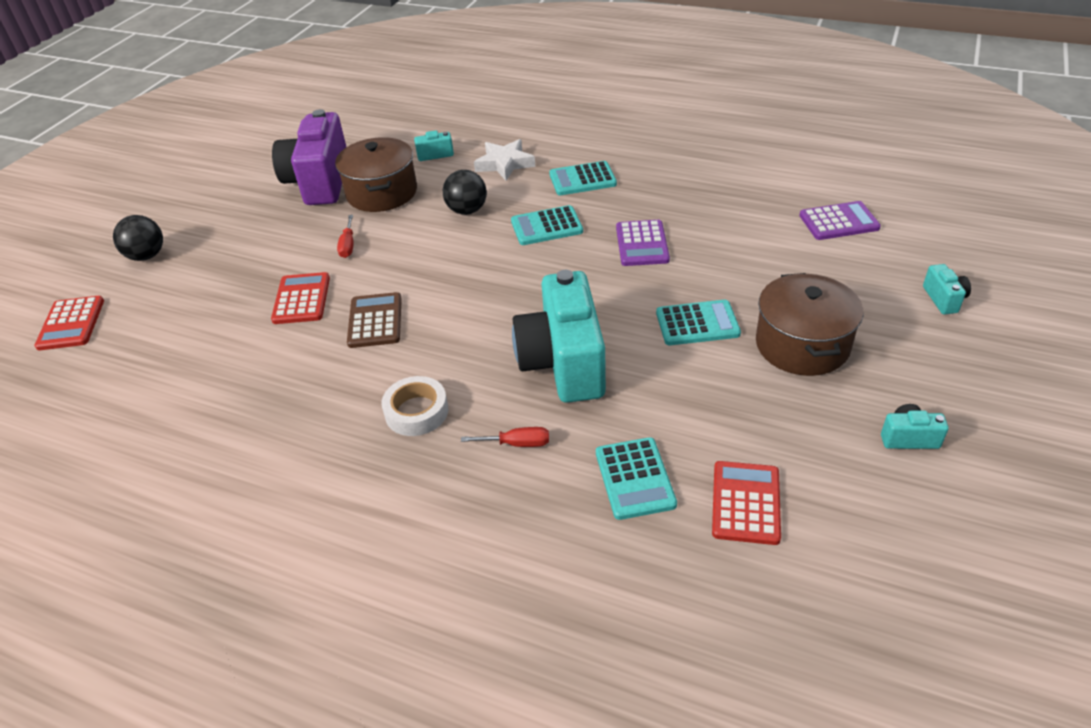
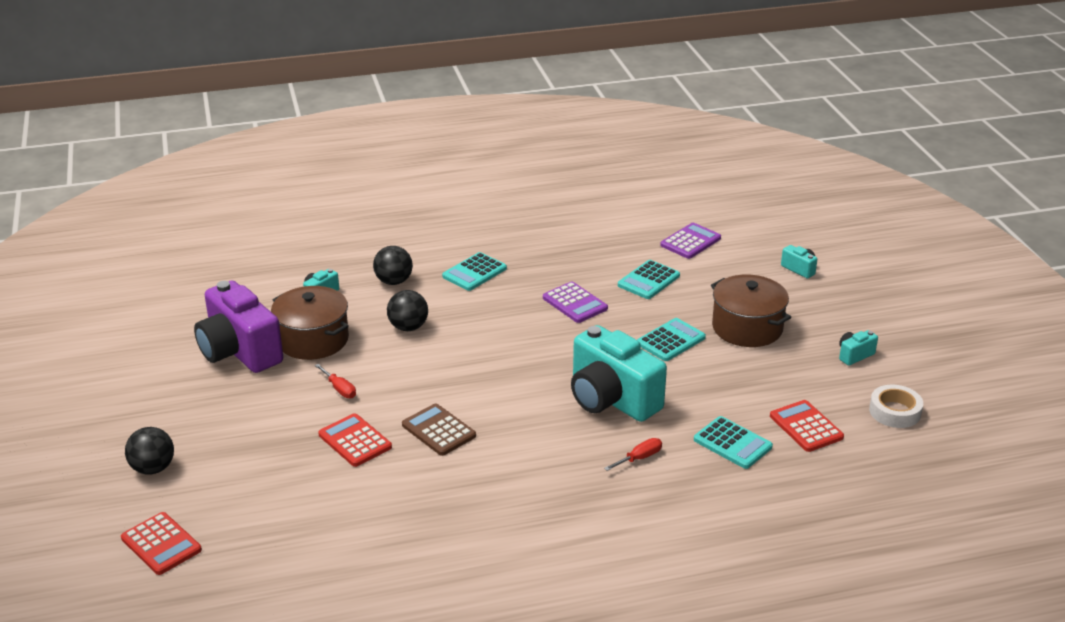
camera: 40 degrees left, 10 degrees down
(416, 412) = (548, 471): white tape -> white tape (895, 412)
(504, 164) = (394, 281): white star -> black ball
(546, 226) = (488, 316): turquoise calculator -> turquoise calculator (648, 280)

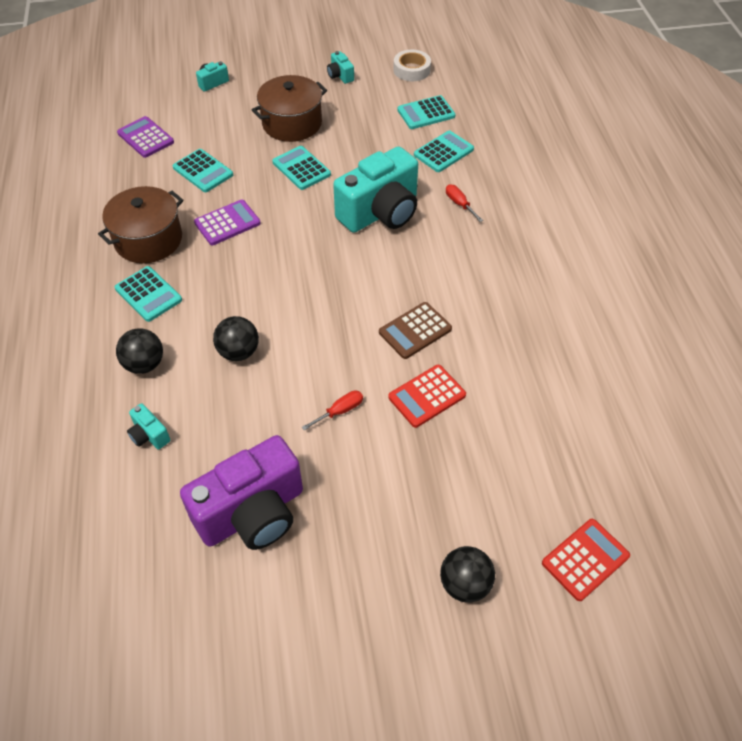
camera: 85 degrees left, 20 degrees up
(313, 340) = (244, 439): brown pot -> brown pot (148, 239)
(806, 427) = (426, 113): red calculator -> turquoise calculator

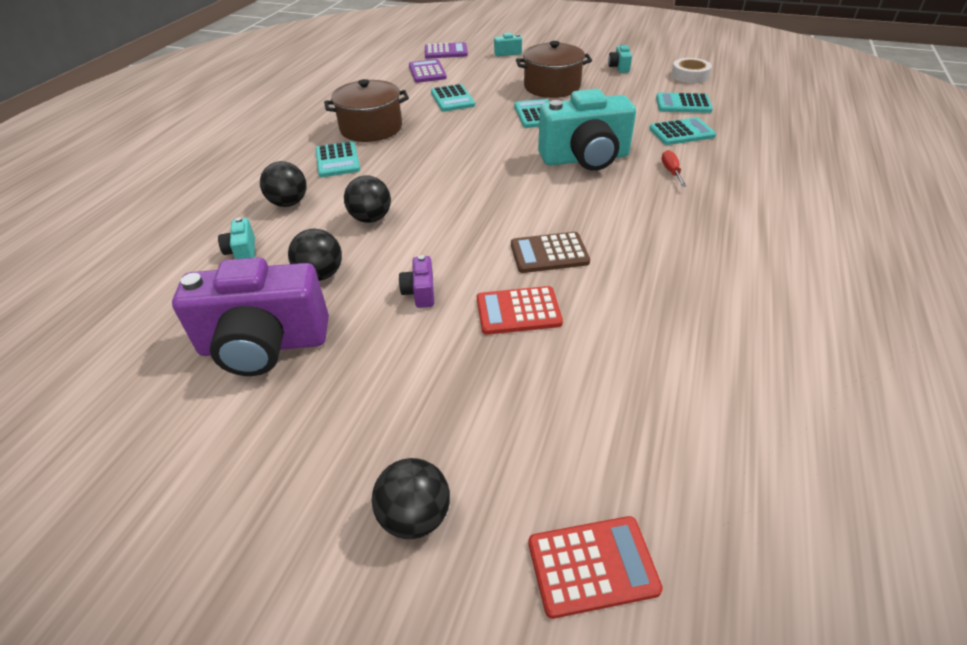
camera: 30 degrees right, 10 degrees down
(227, 223) = (442, 133): purple calculator -> purple calculator (446, 52)
(243, 428) = (321, 275): none -> black ball
(340, 411) = (420, 292): red screwdriver -> purple camera

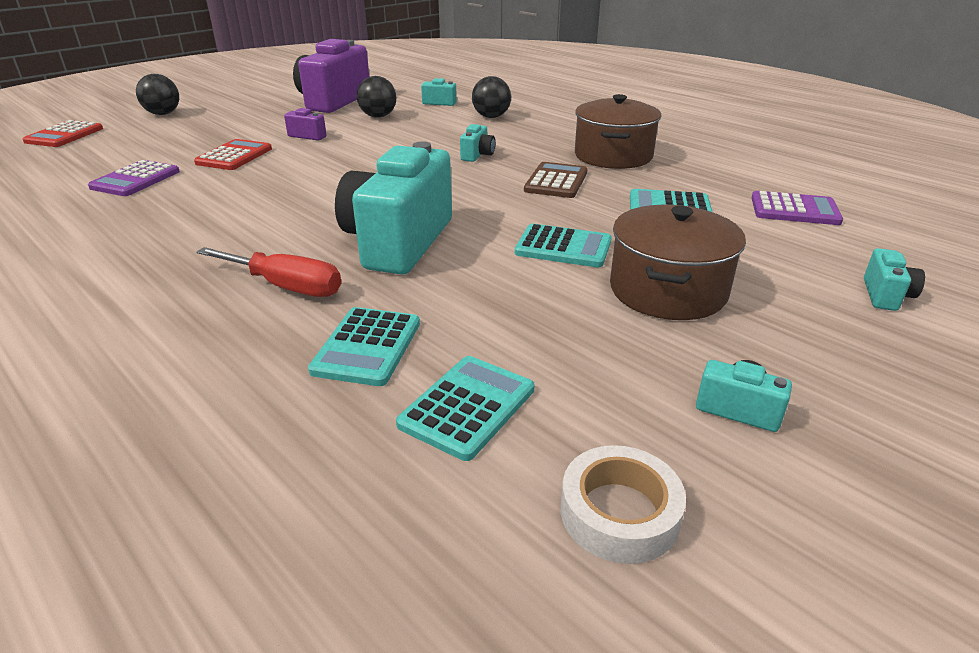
camera: 115 degrees right, 10 degrees down
(337, 160) = (550, 136): turquoise calculator -> none
(371, 218) = (428, 135): black ball -> none
(409, 178) = (477, 155): none -> turquoise camera
(446, 52) = (901, 240): purple calculator -> purple calculator (135, 180)
(549, 253) = (272, 180): brown calculator -> brown calculator (556, 181)
(671, 171) = (286, 286): red screwdriver -> red screwdriver, size x1.67

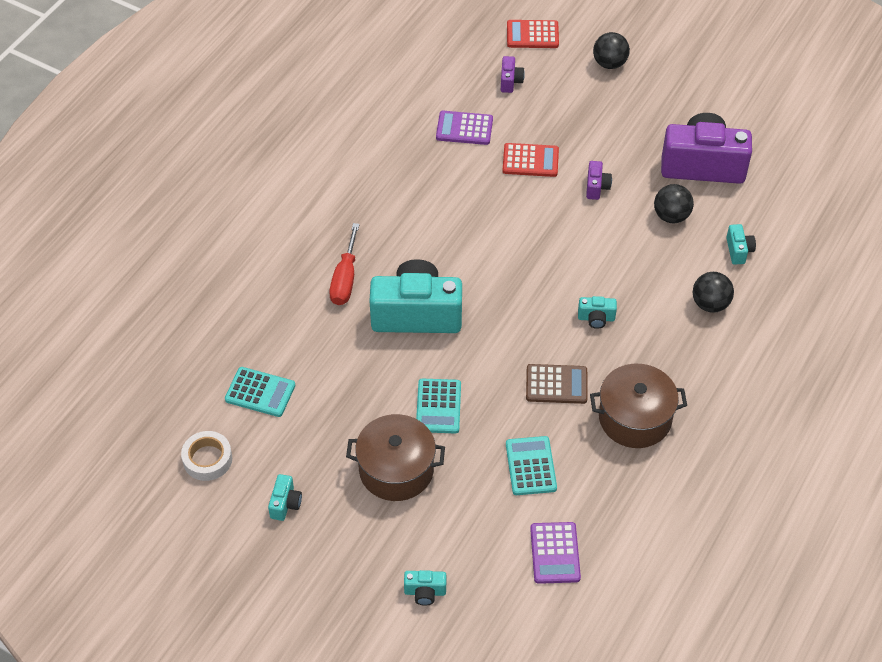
camera: 75 degrees right, 20 degrees up
(108, 151) = (510, 81): none -> purple camera
(367, 347) = (297, 337): turquoise calculator -> none

